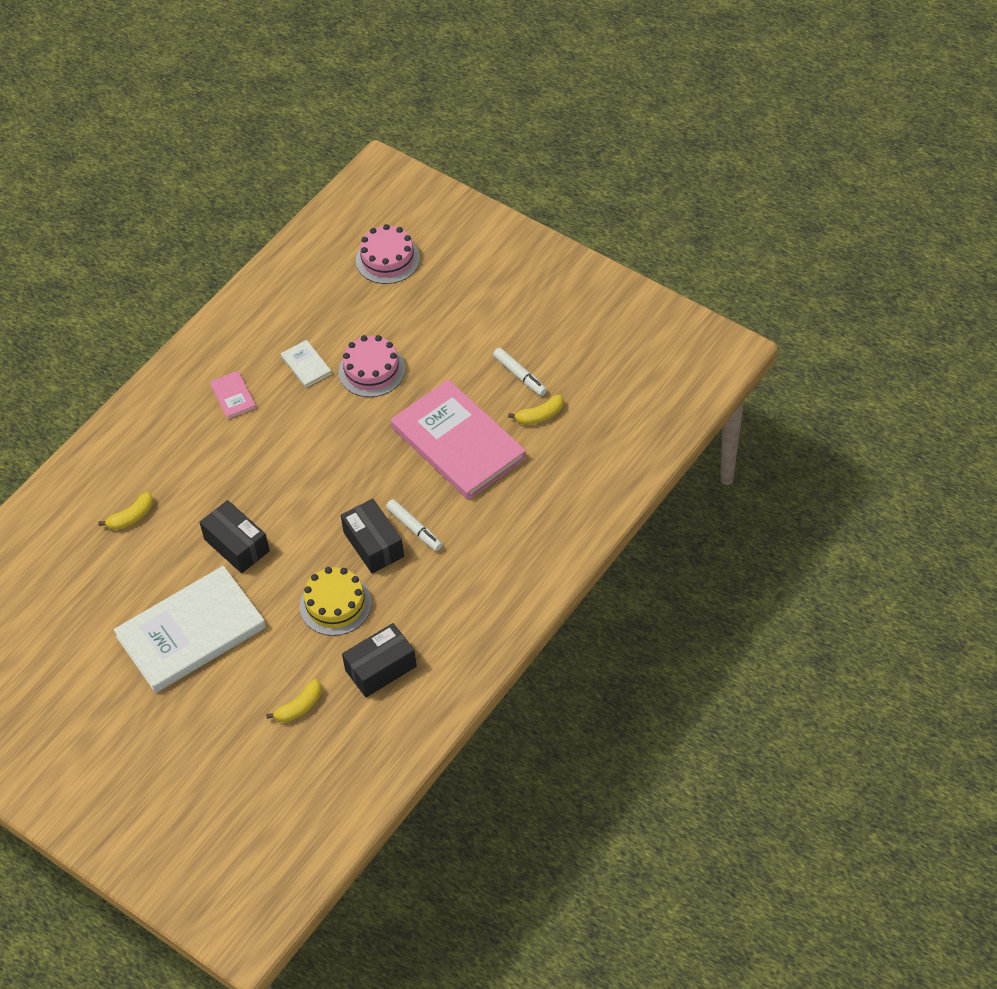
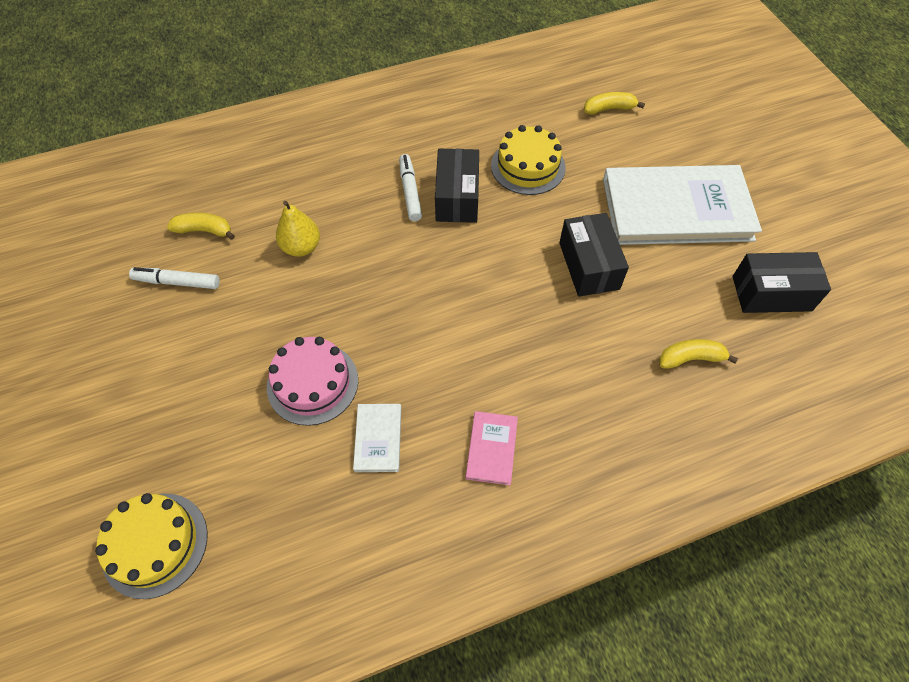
camera: 150 degrees left, 5 degrees up
(381, 668) = (524, 103): black box -> black box (771, 293)
(387, 259) = (155, 544): pink cake -> yellow cake
(458, 443) = (301, 247): pink book -> yellow pear
(520, 375) = (177, 282): white marker -> white marker turned 75 degrees counterclockwise

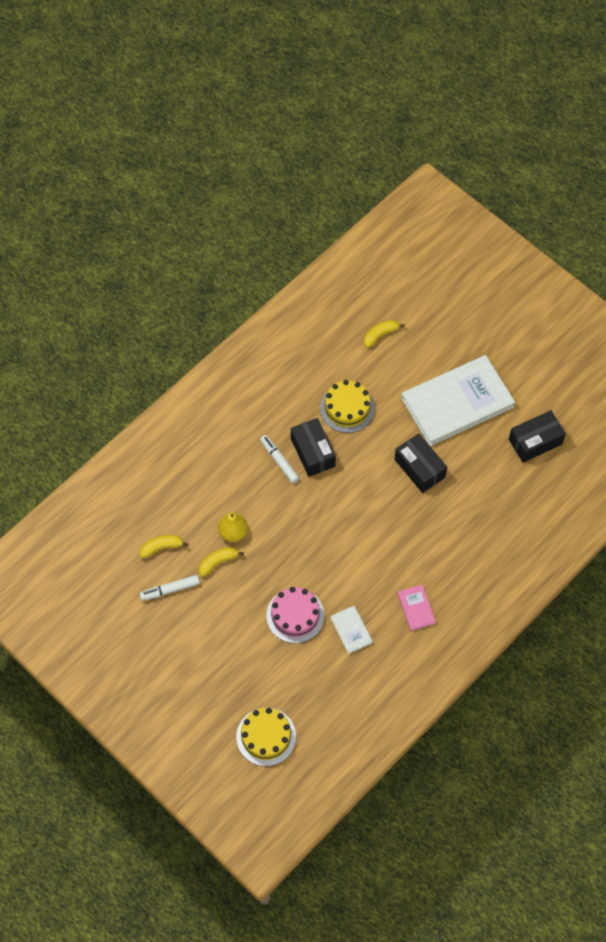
camera: 25 degrees left, 5 degrees up
(690, 358) = (503, 506): yellow banana -> yellow banana (218, 562)

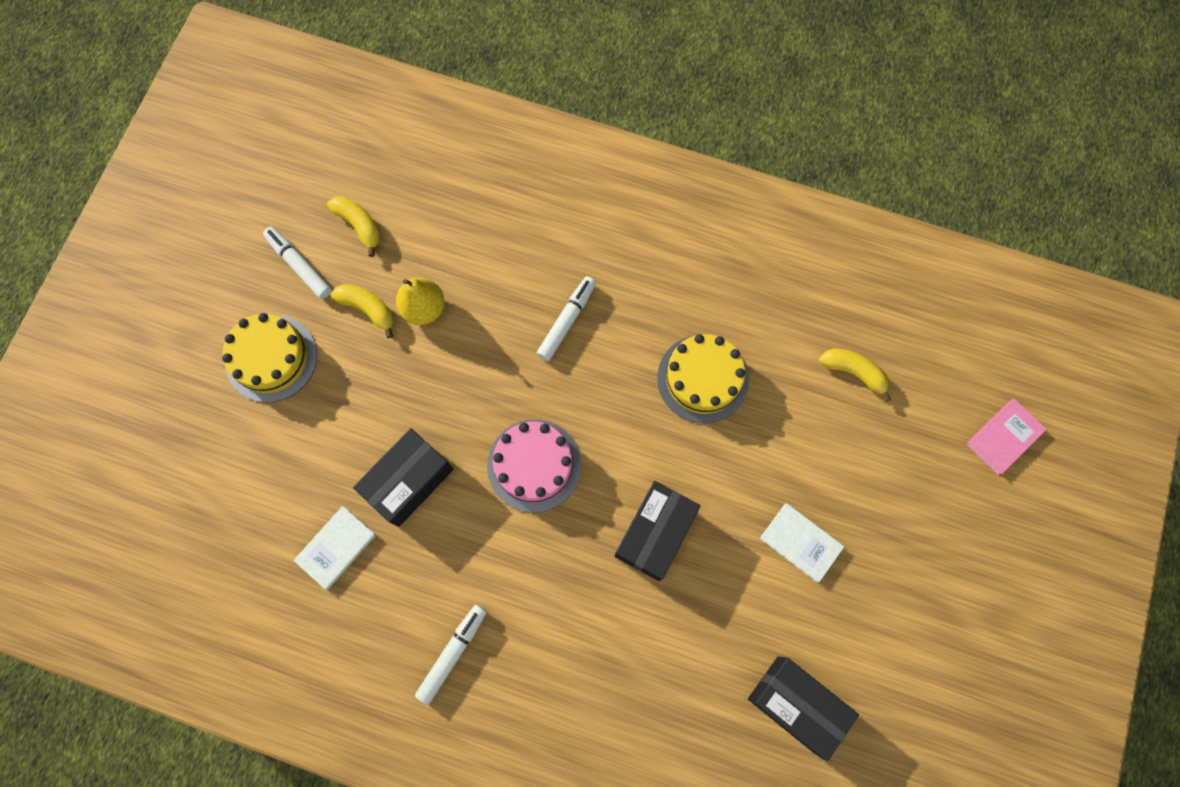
camera: 65 degrees right, 10 degrees up
(266, 736) = (120, 498): yellow cake -> yellow cake (271, 358)
(295, 615) = (328, 454): pink cake -> pink cake (534, 465)
(313, 452) = (604, 361): black box -> black box (409, 481)
(416, 608) = (412, 633): pink book -> pink book (1004, 437)
(436, 592) = (452, 653): none -> white marker
(457, 402) = (800, 542): white book -> white book, size x0.41

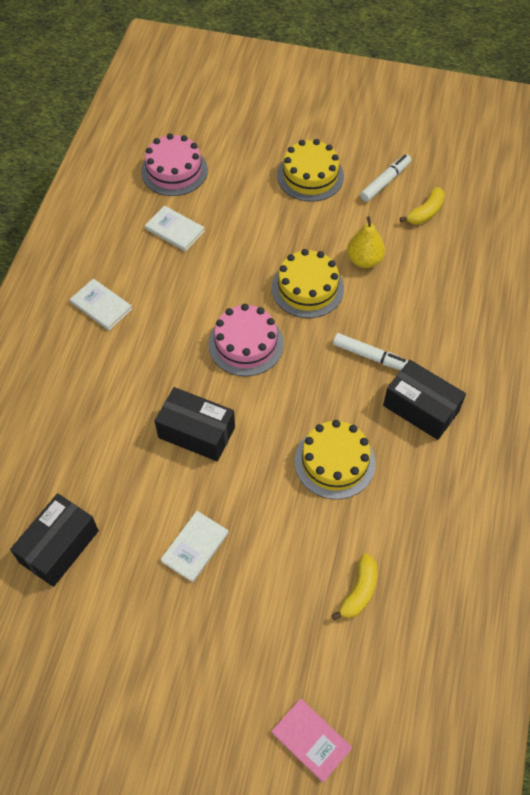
camera: 85 degrees right, 15 degrees down
(225, 544) = (174, 171): none -> pink cake
(368, 309) = (357, 226): yellow banana -> none
(409, 481) = (226, 266): black box -> black box (421, 408)
(452, 653) = (101, 306): white marker -> white book
(458, 382) = (307, 288): none -> yellow cake

